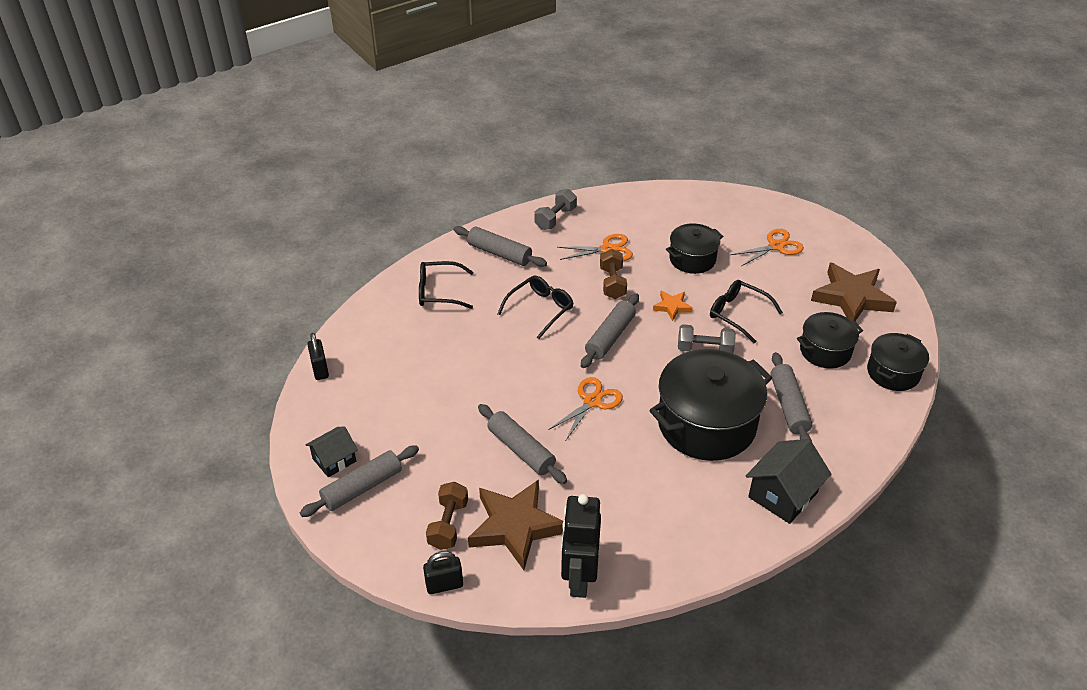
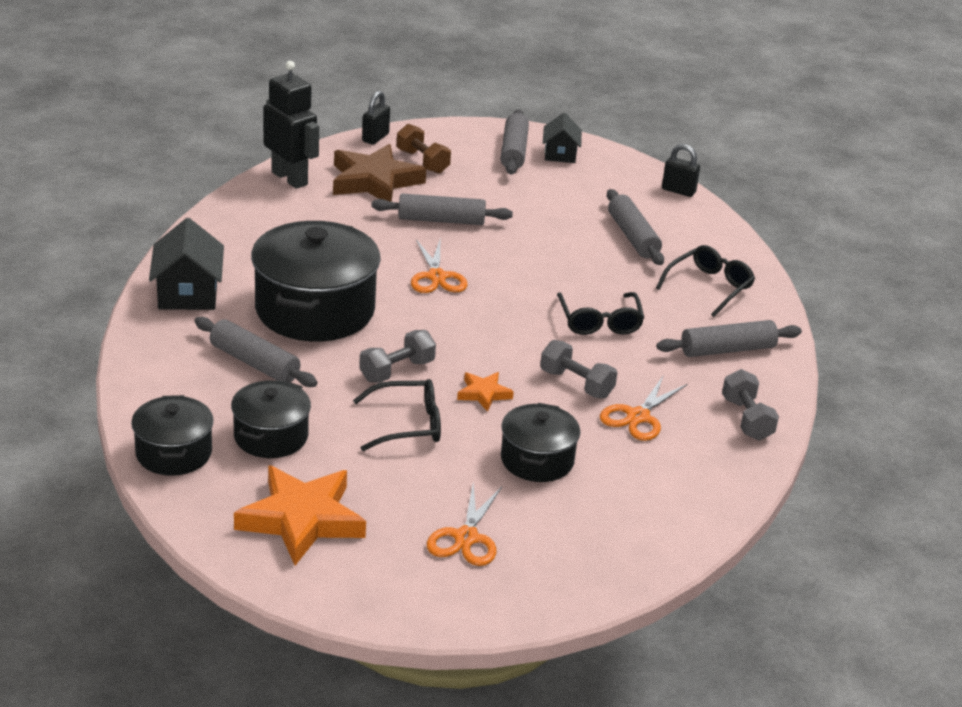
camera: 130 degrees right, 10 degrees down
(610, 337) = (499, 333): grey rolling pin -> grey rolling pin (632, 237)
(612, 283) = (576, 384): brown dumbbell -> grey dumbbell
(852, 297) = (301, 519): brown star -> orange star

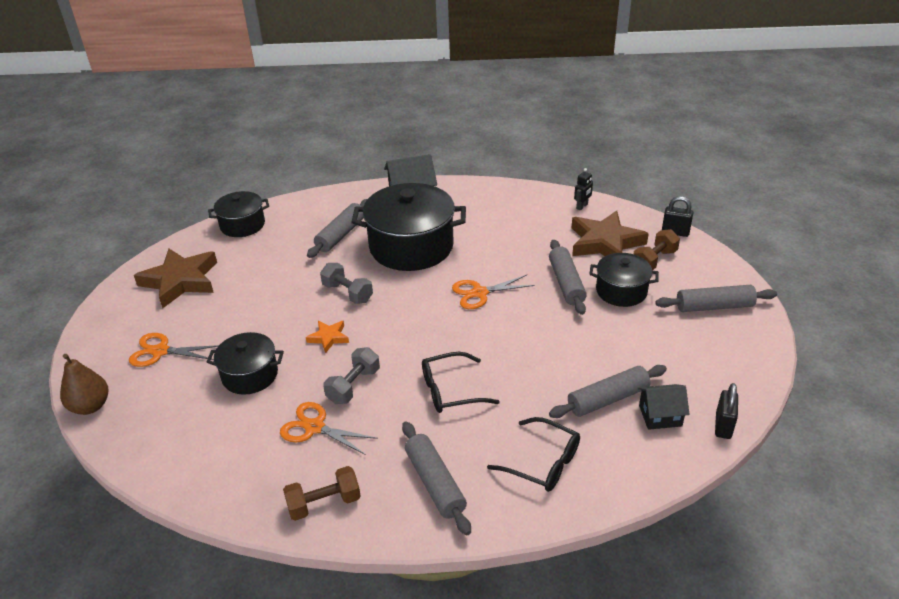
camera: 85 degrees right, 5 degrees up
(271, 436) = (263, 255): black pot -> black pot (621, 291)
(290, 178) = (582, 206): black robot -> black robot, size x0.46
(301, 519) = (180, 281): orange star -> brown star
(407, 425) = (284, 307): black glasses -> none
(560, 154) = (733, 335): black house -> black house (660, 415)
(563, 600) = (90, 406): none -> brown pear
(747, 419) = (324, 503): grey dumbbell -> brown dumbbell

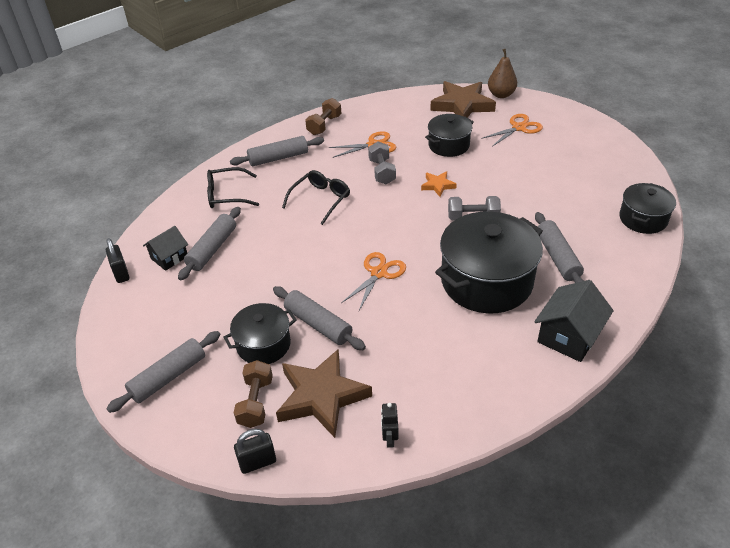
camera: 140 degrees right, 5 degrees up
(180, 281) = (592, 162): brown star -> brown star (462, 105)
(435, 483) = (278, 158): grey rolling pin -> grey rolling pin turned 45 degrees counterclockwise

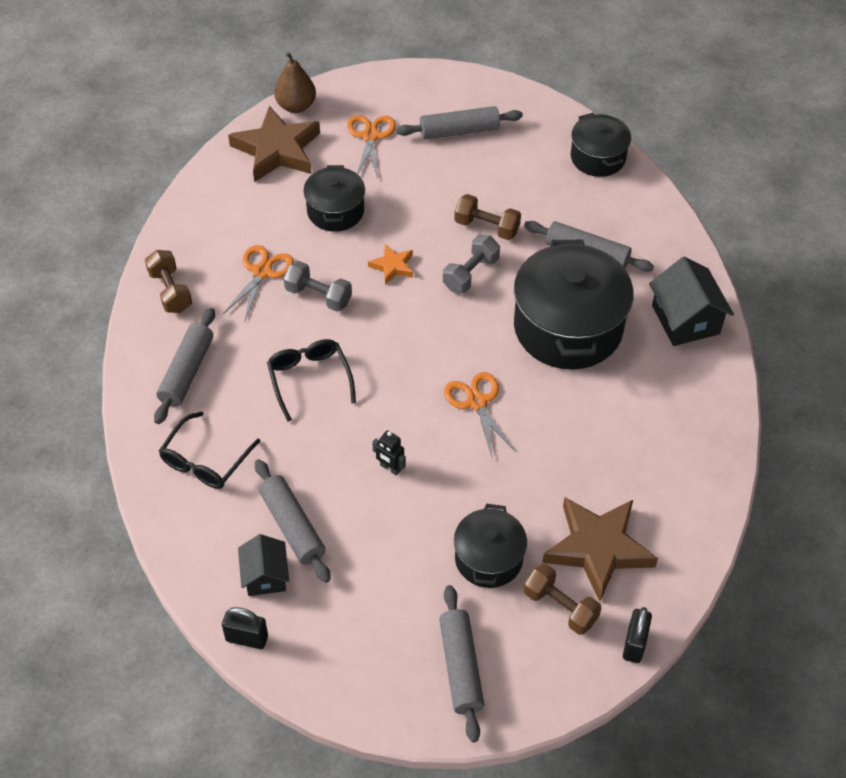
camera: 55 degrees left, 10 degrees up
(318, 324) = (502, 496): grey rolling pin -> grey rolling pin (459, 131)
(389, 439) = (689, 526): black robot -> black robot (390, 468)
(517, 204) = (486, 227): none -> brown dumbbell

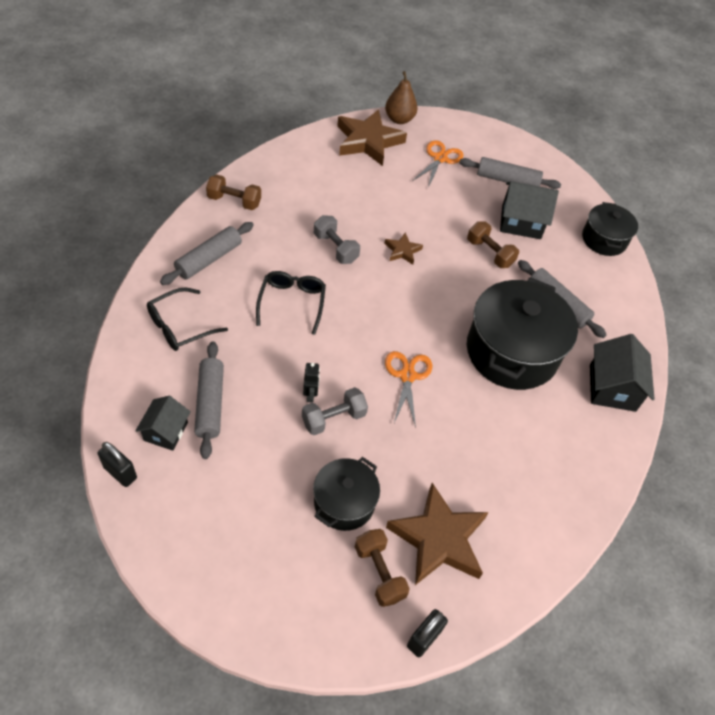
camera: 20 degrees right, 0 degrees up
(170, 291) = (234, 201): brown dumbbell -> brown dumbbell turned 75 degrees counterclockwise
(262, 272) = (306, 215): orange scissors -> none
(335, 211) = (384, 197): black pot -> none
(390, 468) = (310, 394): black robot -> black robot turned 150 degrees counterclockwise
(392, 266) = (402, 251): orange star -> brown star
(460, 667) = (267, 582): grey rolling pin -> none
(470, 274) = (458, 280): grey dumbbell -> grey dumbbell (333, 418)
(501, 175) = (521, 222): none -> black house

